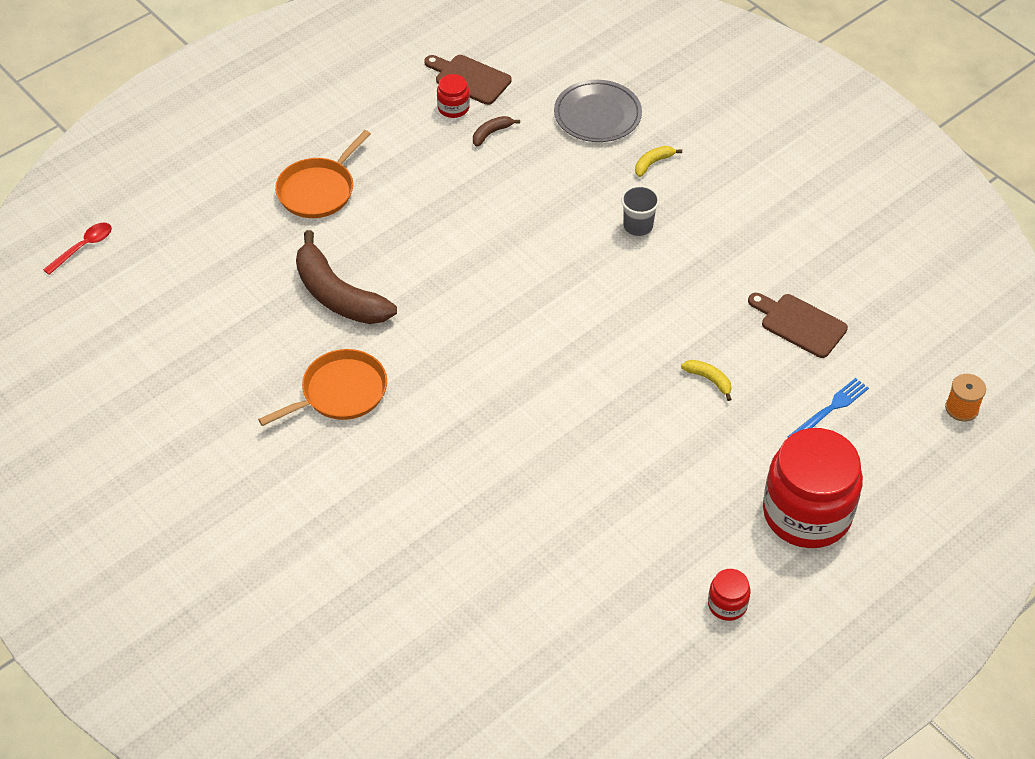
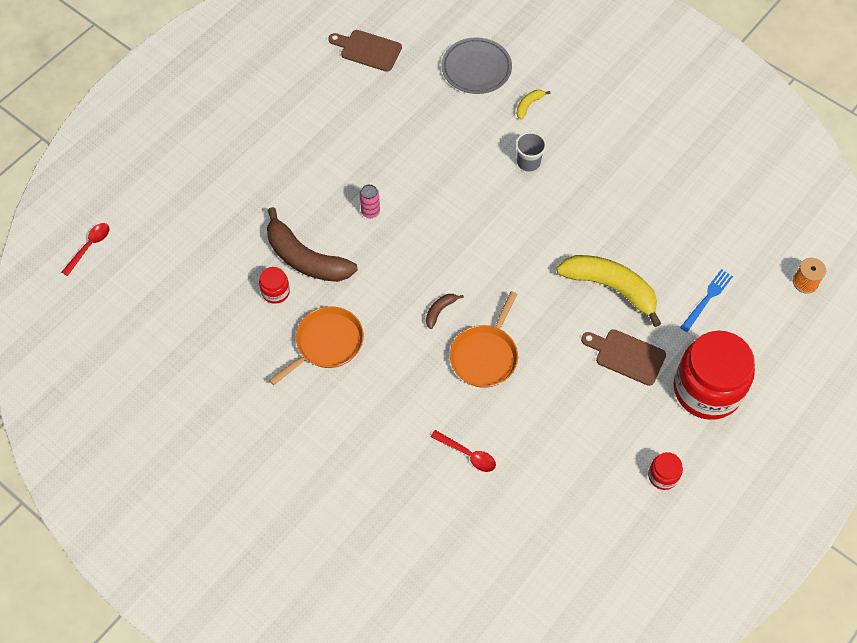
camera: 10 degrees left, 10 degrees up
(318, 190) = (269, 167): orange pan -> orange pan (485, 356)
(429, 254) = (370, 212): none -> pink can
(453, 108) = (360, 78): red jar -> red jar (275, 292)
(485, 542) = (468, 455): none -> red spoon
(491, 133) = (396, 97): brown banana -> brown banana (440, 311)
(709, 380) = (610, 288): yellow banana -> yellow banana, size x2.34
(799, 324) = (670, 229): brown cutting board -> brown cutting board (626, 356)

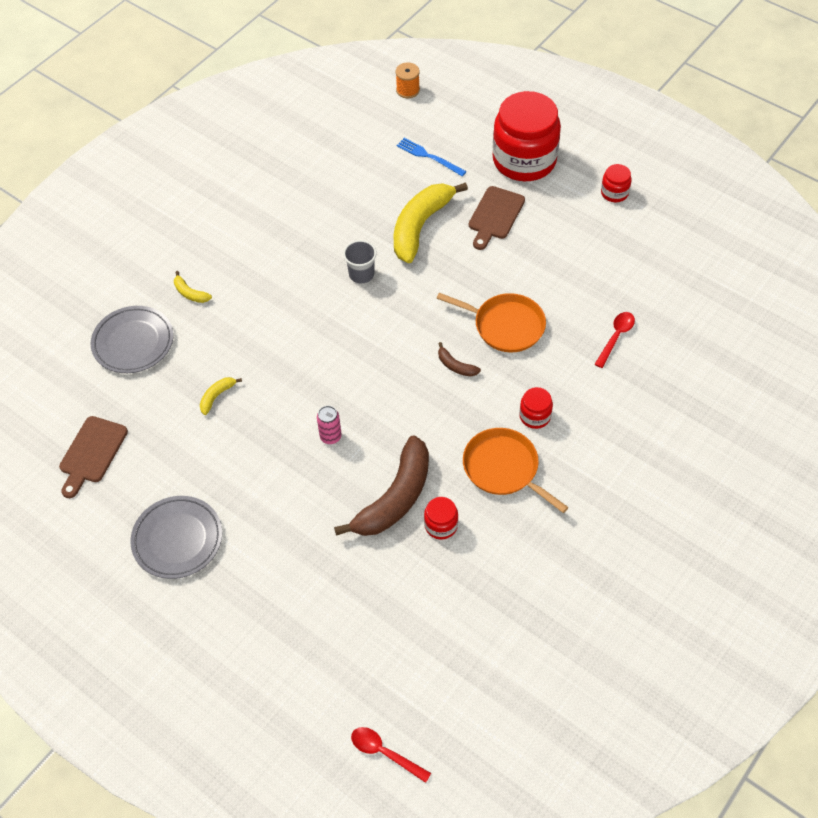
camera: 90 degrees left, 5 degrees down
(284, 110) = (177, 539): none -> grey plate
(380, 373) = (535, 416): none -> red jar
(417, 129) = (217, 396): none -> yellow banana
(528, 162) = (267, 293): grey cup -> grey cup (361, 274)

